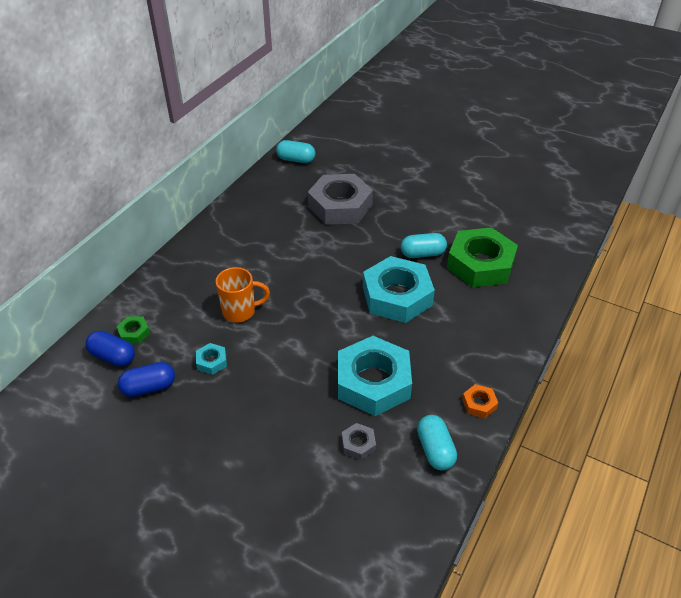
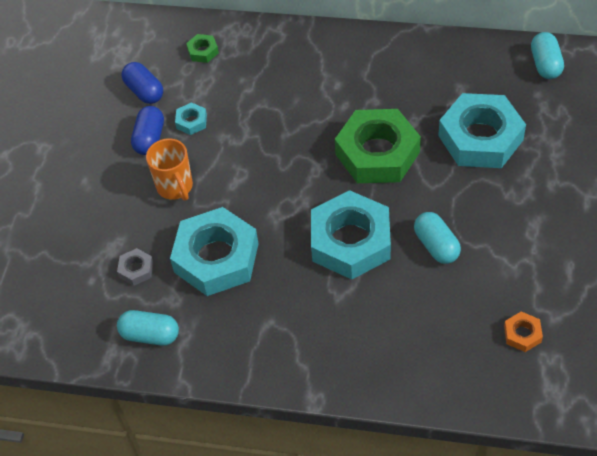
camera: 75 degrees right, 10 degrees up
(113, 357) = (169, 51): blue capsule -> blue capsule (150, 138)
(240, 311) = (264, 116): orange mug -> orange mug (175, 187)
(340, 206) = (480, 138): grey nut -> turquoise nut
(435, 450) = (150, 335): turquoise capsule -> turquoise capsule turned 45 degrees clockwise
(479, 404) = (223, 360): orange nut -> orange nut (522, 334)
(480, 264) = (449, 310): green nut -> green nut (377, 153)

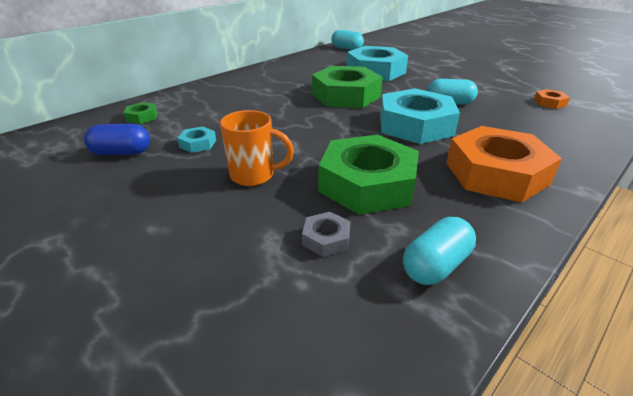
camera: 60 degrees left, 20 degrees down
(150, 138) = (176, 169): blue capsule -> none
(216, 258) = (367, 184): turquoise nut -> green nut
(298, 332) = (496, 173): none -> orange nut

